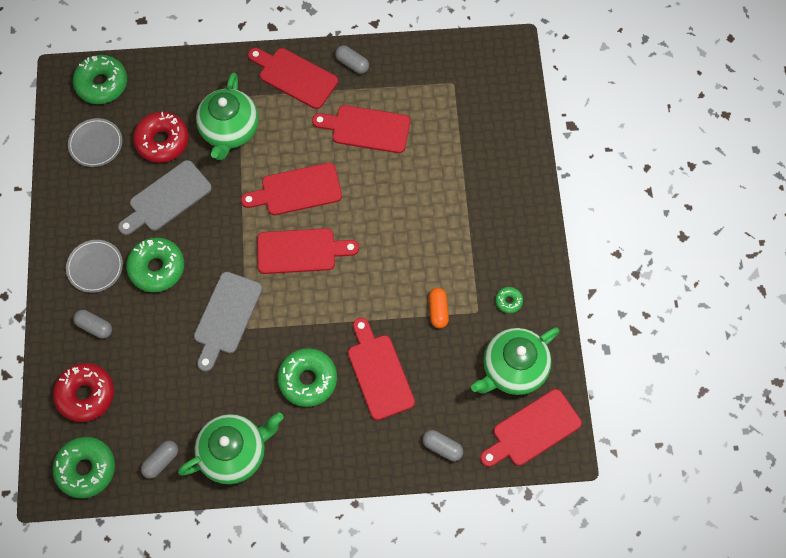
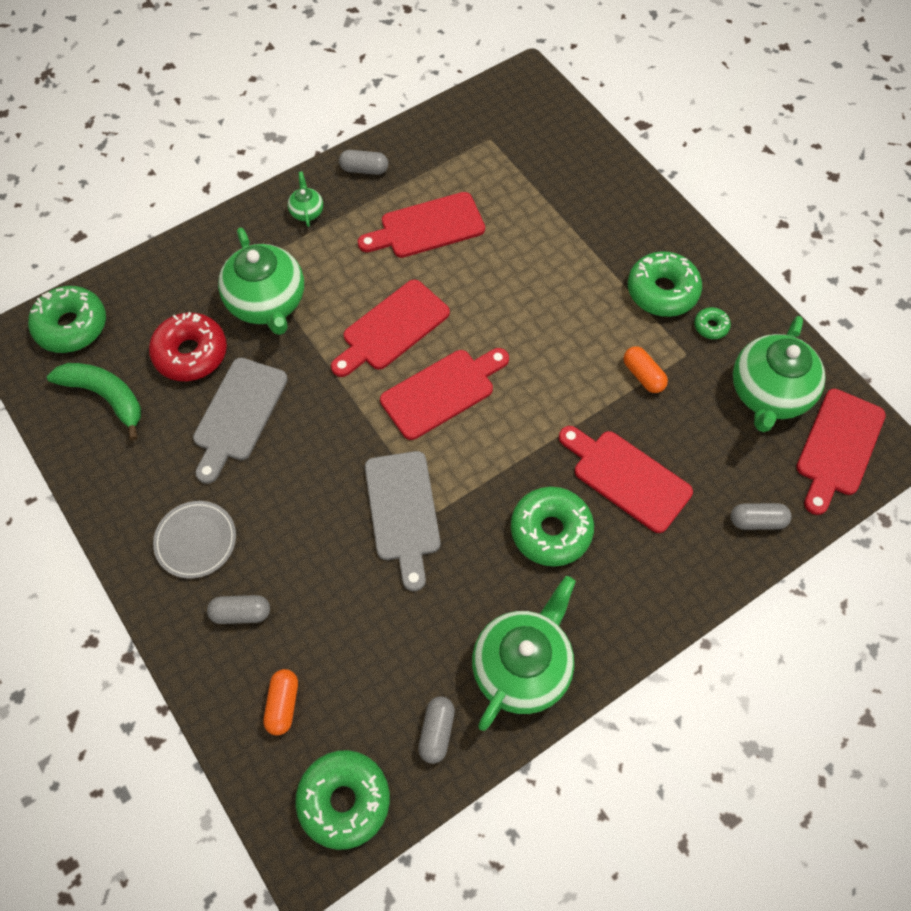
camera: 30 degrees left, 5 degrees down
(86, 394) = (283, 704): red donut -> orange capsule
(96, 144) = (105, 397): grey plate -> green banana
(157, 268) = (278, 500): green donut -> green donut (662, 291)
(295, 76) = (307, 211): red cutting board -> green teapot

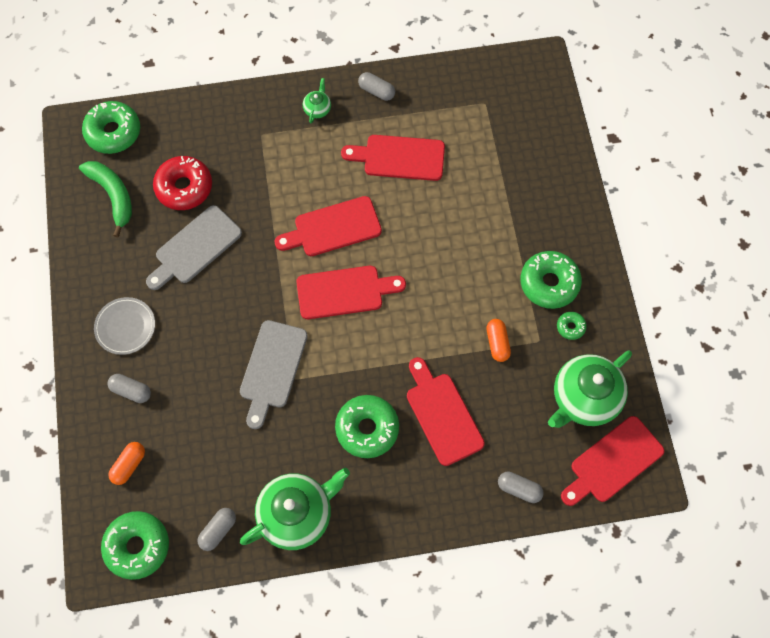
camera: 25 degrees right, 5 degrees up
(267, 303) = (255, 171): green teapot -> none

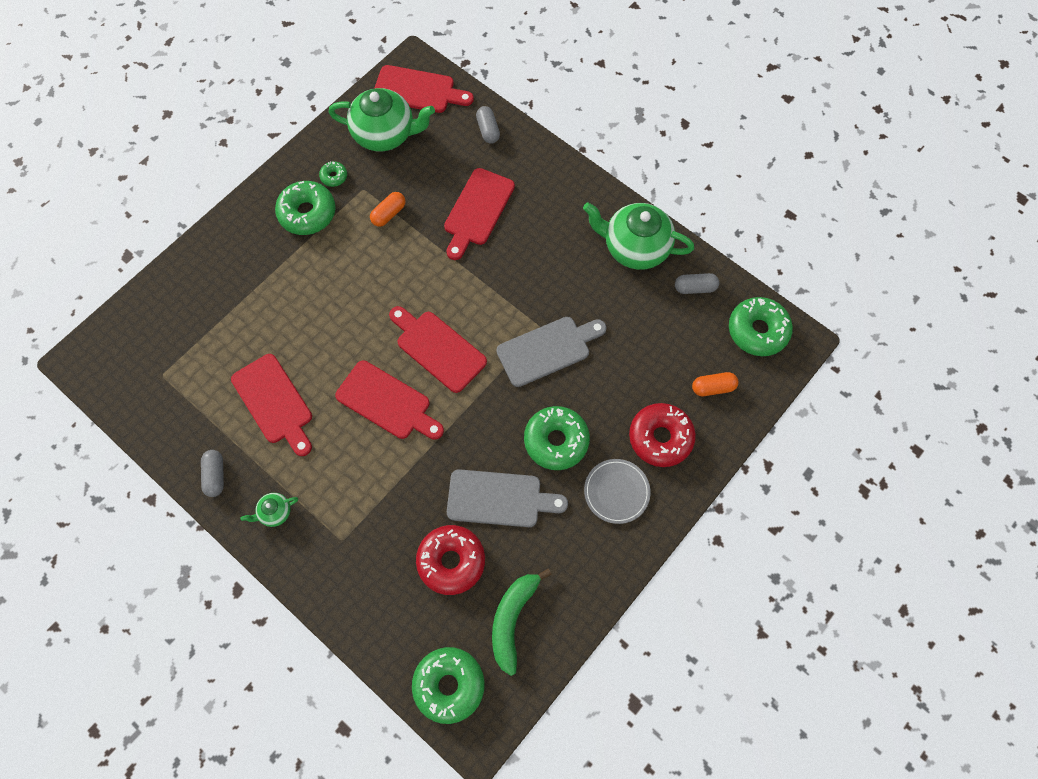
camera: 130 degrees left, 0 degrees up
(131, 391) = (660, 438): grey capsule -> red donut
(367, 429) = (533, 250): green donut -> green donut (556, 441)

